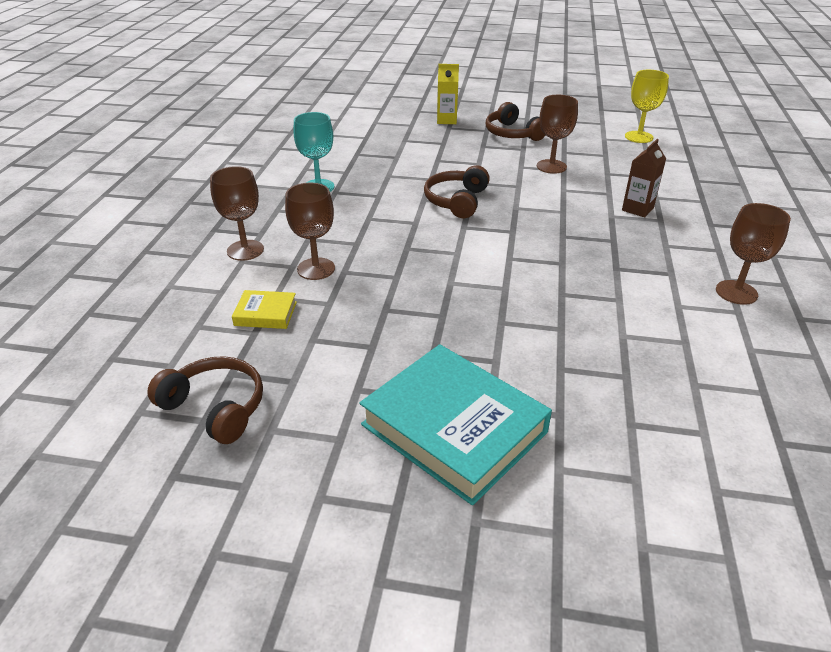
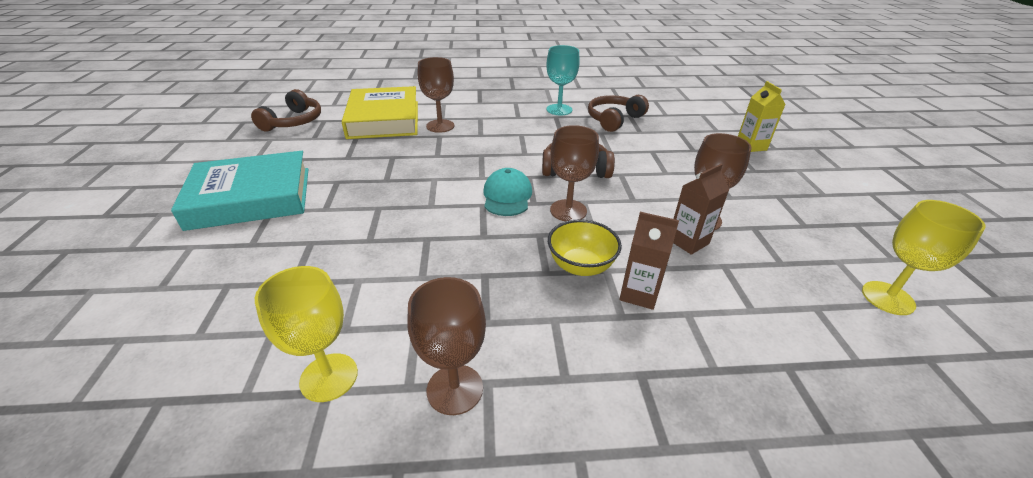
camera: 75 degrees right, 0 degrees up
(245, 250) = (457, 102): brown goblet -> brown goblet (568, 210)
(265, 314) = (384, 119): yellow book -> yellow book, size x2.24
(454, 428) = (251, 197): turquoise book -> turquoise book turned 45 degrees clockwise
(497, 243) = (507, 196): none -> turquoise cap
(512, 133) = (764, 187): brown headphones -> brown headphones (614, 120)
(579, 178) = (688, 241): none -> brown carton
(606, 225) = (580, 266): none -> yellow bowl
(737, 349) = (329, 377): none -> yellow goblet

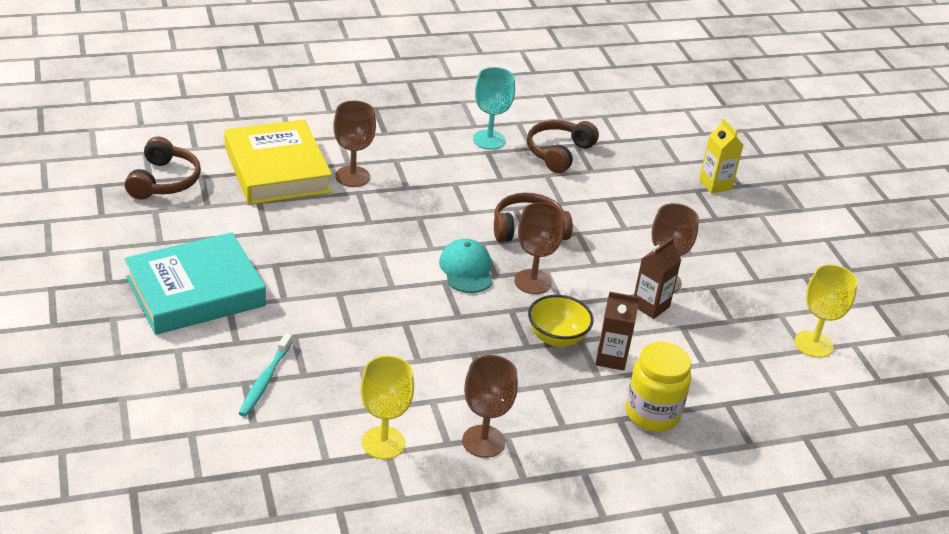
camera: 15 degrees left, 0 degrees up
(248, 285) = (264, 381): none -> turquoise toothbrush
(686, 371) = (652, 414): none -> yellow jar

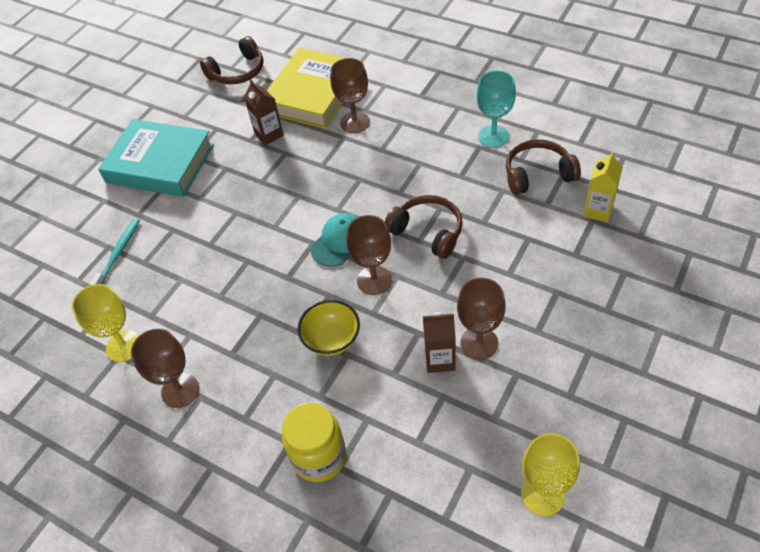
camera: 55 degrees right, 15 degrees up
(264, 381) = (118, 253): turquoise toothbrush -> turquoise toothbrush turned 135 degrees clockwise
(611, 358) = (349, 385): brown carton -> brown carton (269, 134)
(715, 184) = (650, 276): yellow carton -> yellow carton (598, 210)

